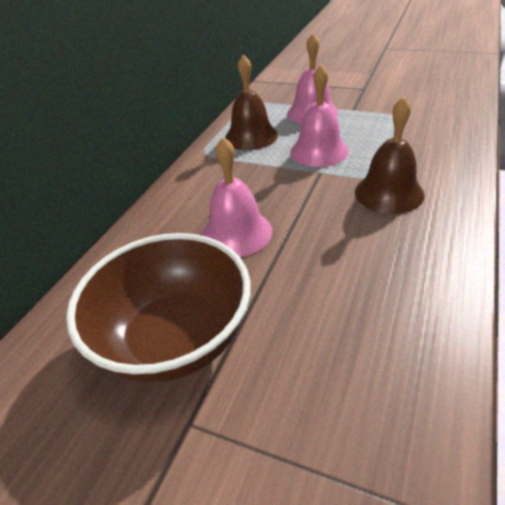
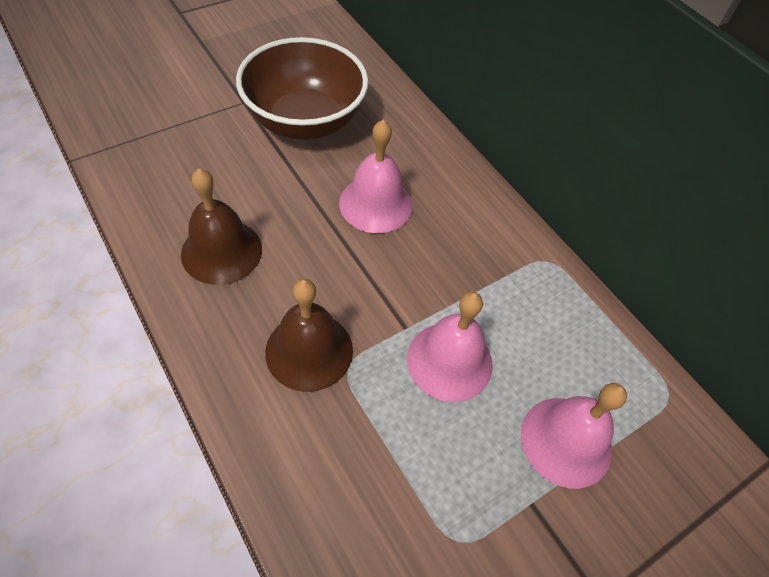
camera: 115 degrees right, 15 degrees up
(251, 136) = (551, 324): brown bell -> brown bell (221, 251)

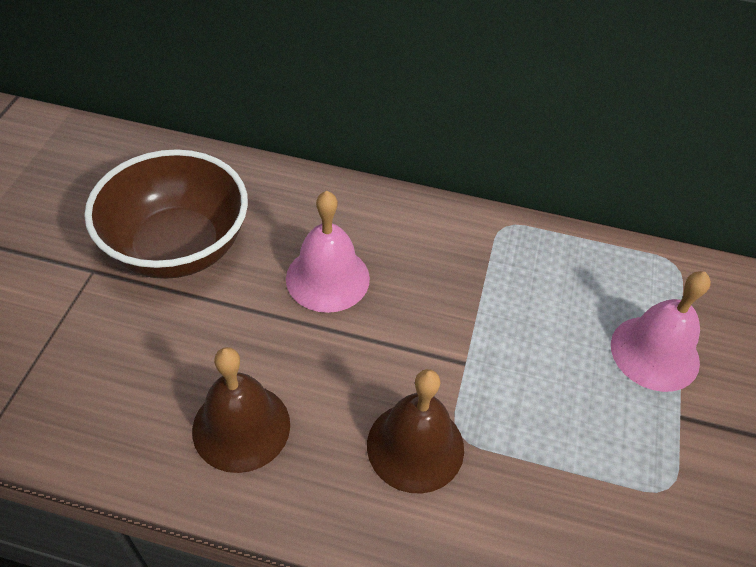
camera: 40 degrees left, 5 degrees down
(449, 361) = (523, 361): pink bell -> none

